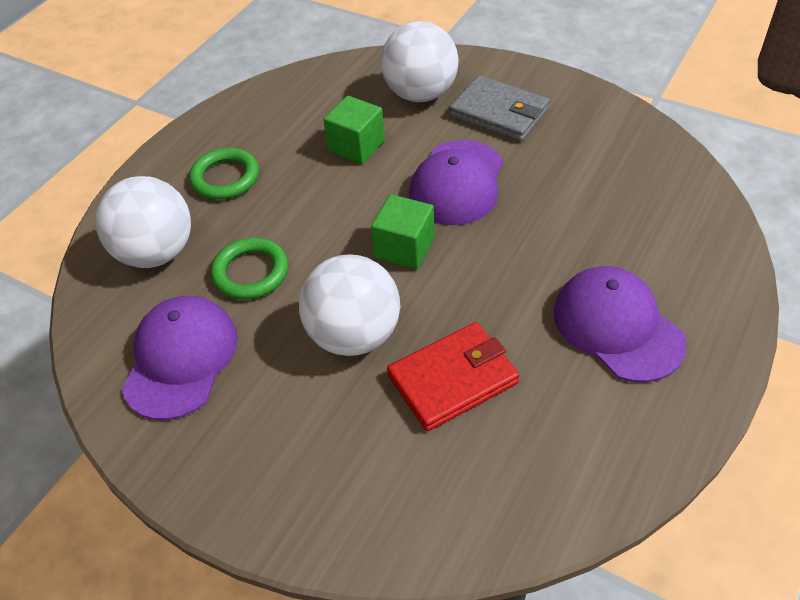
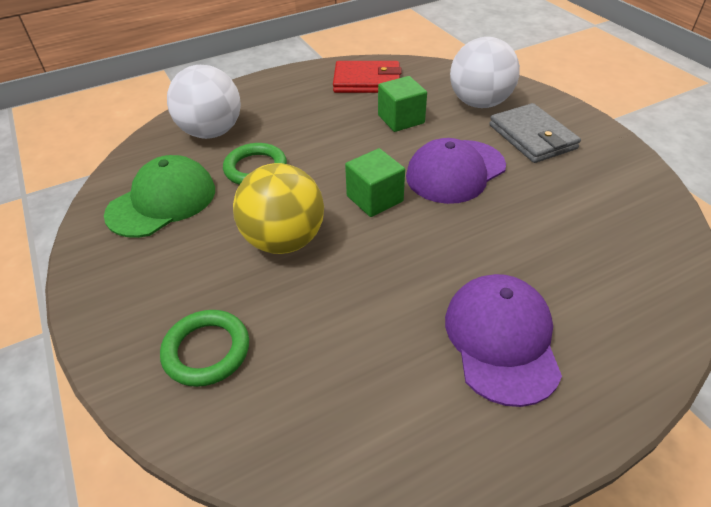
camera: 30 degrees right, 5 degrees down
(181, 359) = (162, 201): purple cap -> green cap
(225, 178) = (295, 106): green ring -> green ring (206, 351)
(354, 335) = (284, 240): white ball -> yellow ball
(453, 379) = (326, 309): red wallet -> red wallet (367, 81)

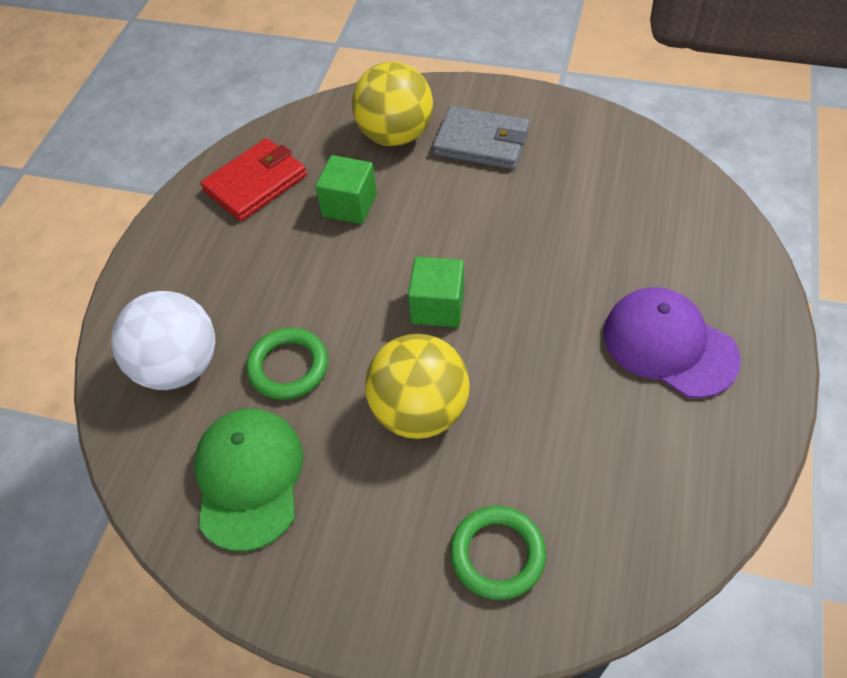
camera: 45 degrees left, 10 degrees up
(455, 171) = (466, 226): purple cap -> none
(479, 103) = (395, 135): white ball -> yellow ball

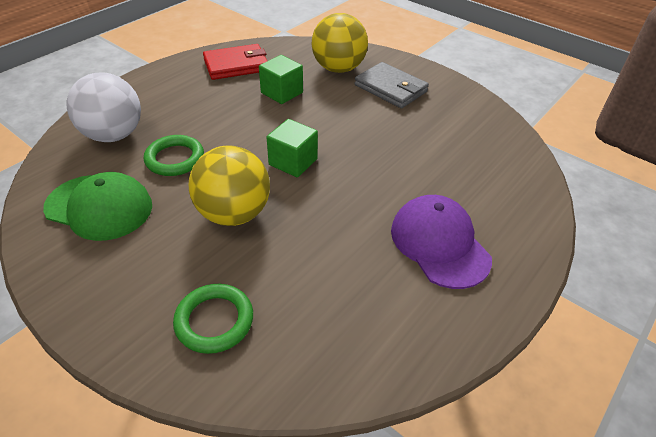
camera: 20 degrees right, 10 degrees down
(249, 478) = (99, 207): green cap -> green cap turned 90 degrees clockwise

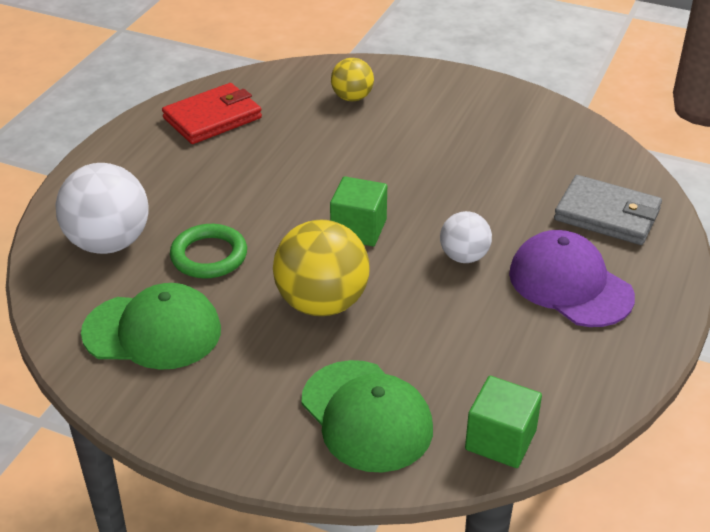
camera: 15 degrees left, 5 degrees down
(214, 321) = (366, 416): green ring -> green cap
(282, 93) = (295, 144): green cube -> green cube (500, 440)
(338, 69) = (352, 98): yellow ball -> yellow ball, size x0.57
(362, 201) = (464, 257): none -> white ball
(390, 88) = (432, 112): grey wallet -> grey wallet (607, 215)

